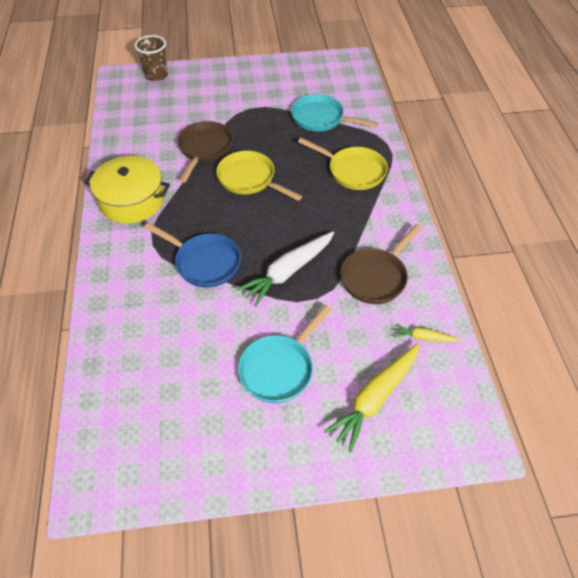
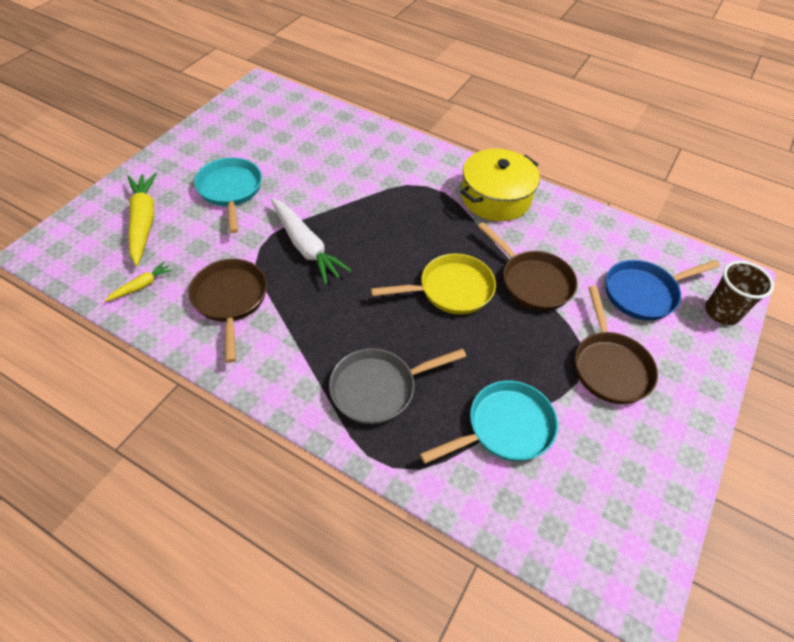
camera: 125 degrees right, 0 degrees up
(204, 262) = (374, 204): blue pan -> blue pan (644, 293)
(241, 100) = (609, 366): none -> brown pan
(288, 272) = (306, 247): white carrot -> white carrot turned 150 degrees clockwise
(353, 171) = (378, 388): yellow pan -> grey pan

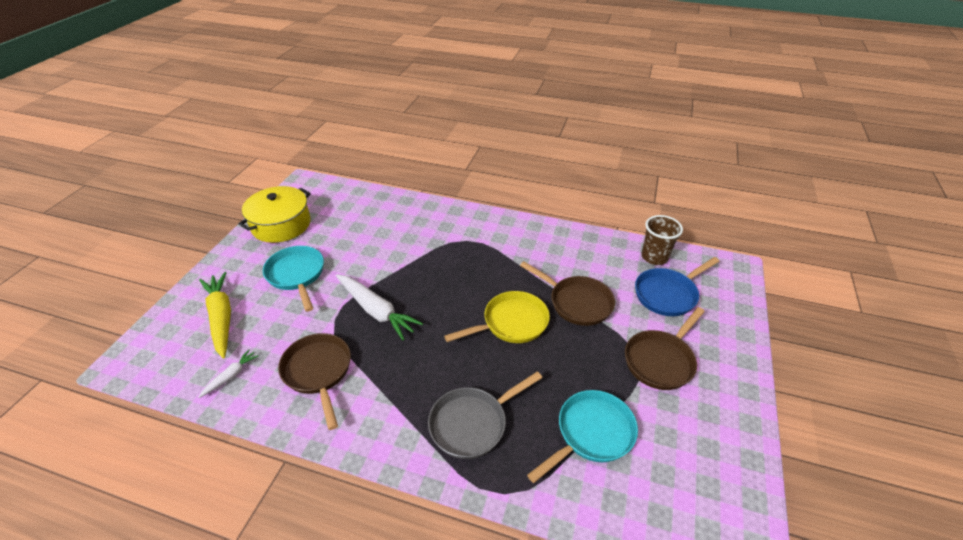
camera: 10 degrees left, 10 degrees down
(141, 286) = (231, 376): yellow carrot -> white carrot
(495, 197) = (526, 239): yellow pot -> yellow pot (281, 225)
(609, 366) = (660, 360): brown pan -> brown pan turned 60 degrees clockwise
(721, 312) = (732, 297): brown cup -> brown cup (654, 257)

